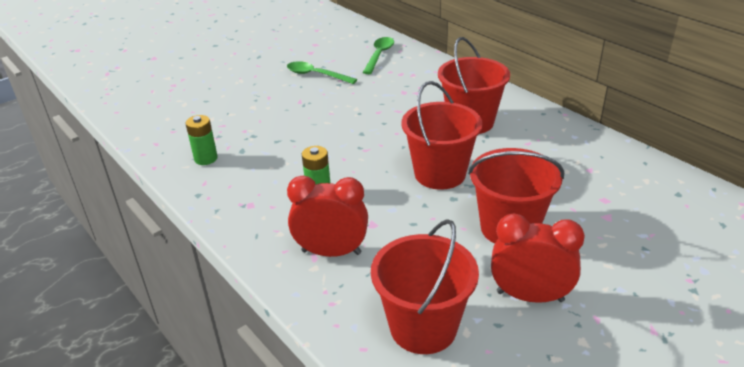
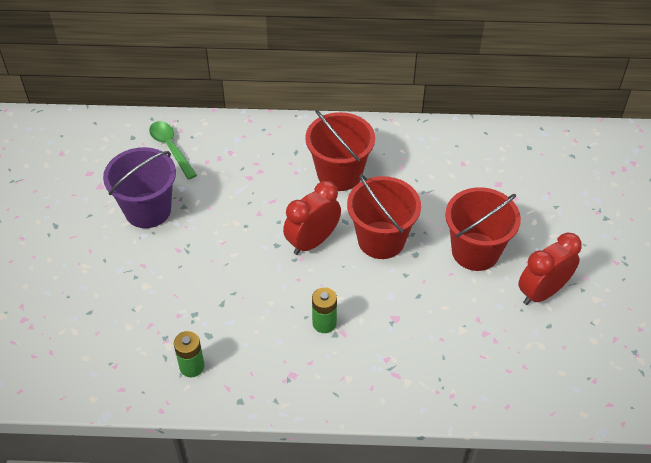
camera: 50 degrees left, 15 degrees up
(316, 75) = (148, 210): green spoon -> purple bucket
(331, 252) = (401, 362): red clock -> red clock (312, 242)
(423, 327) = (518, 363): red bucket -> none

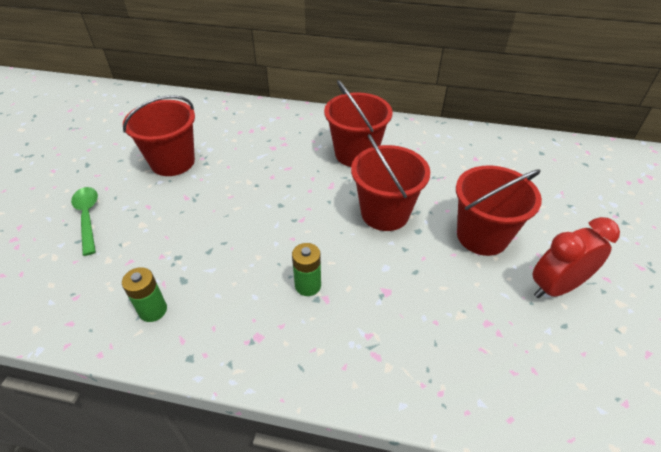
camera: 10 degrees right, 5 degrees down
(148, 210) = (173, 162): purple bucket -> red bucket
(171, 148) = (212, 119): green spoon -> green spoon (88, 217)
(312, 242) = (316, 206): red clock -> none

